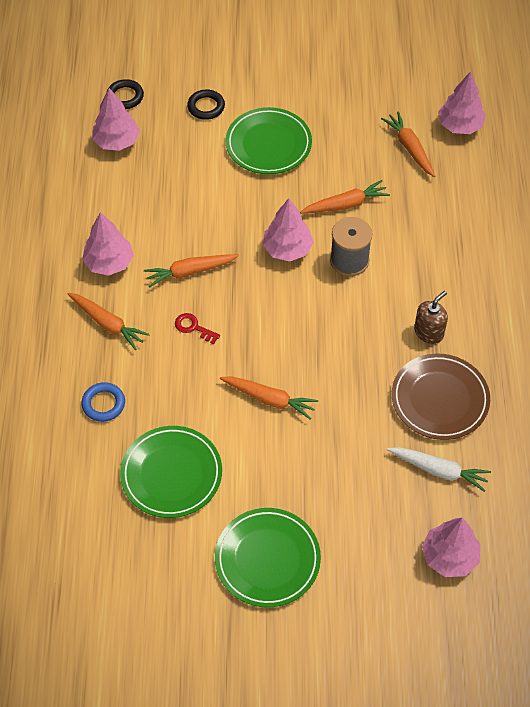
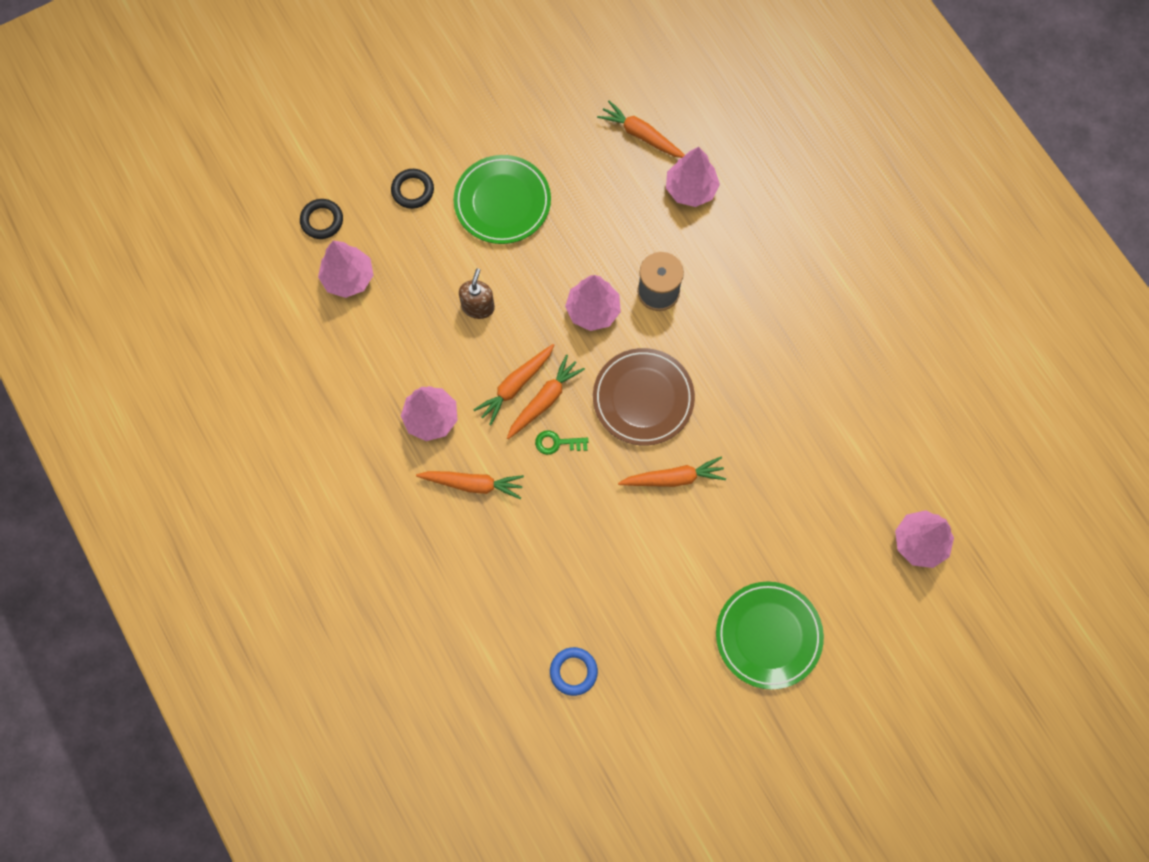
camera: 30 degrees left, 15 degrees up
(103, 404) = (524, 569): blue ring -> blue ring (573, 672)
(171, 474) = (632, 603): green plate -> none
(193, 327) = (557, 443): red key -> green key
(345, 204) = (618, 231): orange carrot -> orange carrot (544, 400)
(428, 332) = (775, 329): brown soap dispenser -> brown soap dispenser (478, 306)
(439, 399) = (824, 393): brown plate -> brown plate (643, 398)
(439, 470) = (864, 464): white carrot -> none
(460, 126) = (674, 85): pink tree -> pink tree (690, 189)

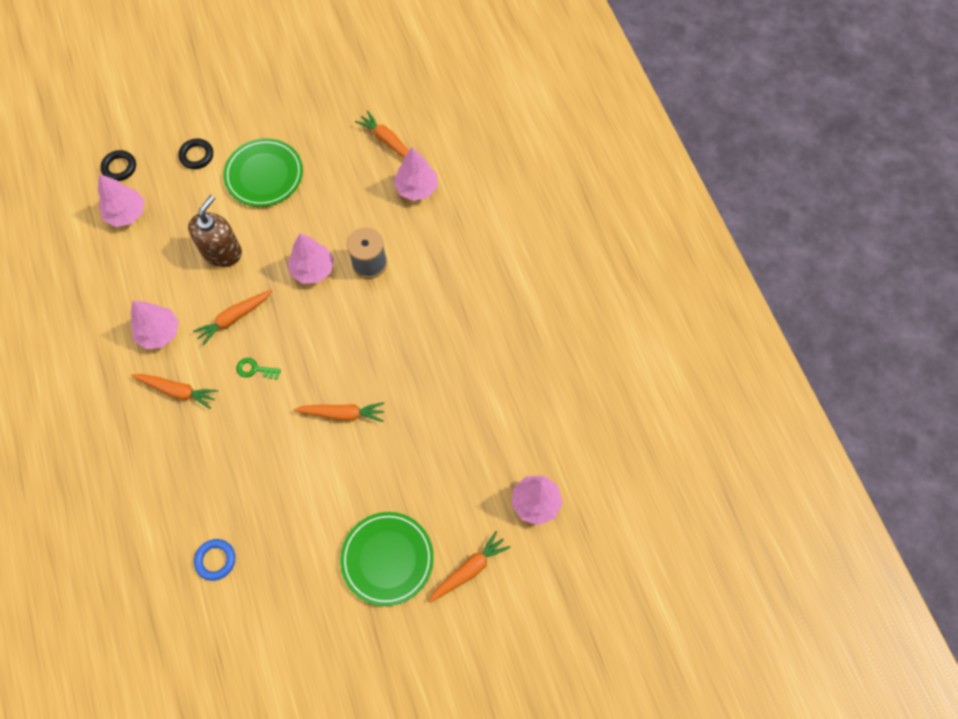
camera: 10 degrees right, 5 degrees down
(478, 306) = (222, 252): brown soap dispenser -> brown soap dispenser, size x1.56
(544, 400) = (254, 334): orange carrot -> orange carrot (469, 569)
(643, 398) = (334, 345): brown plate -> none

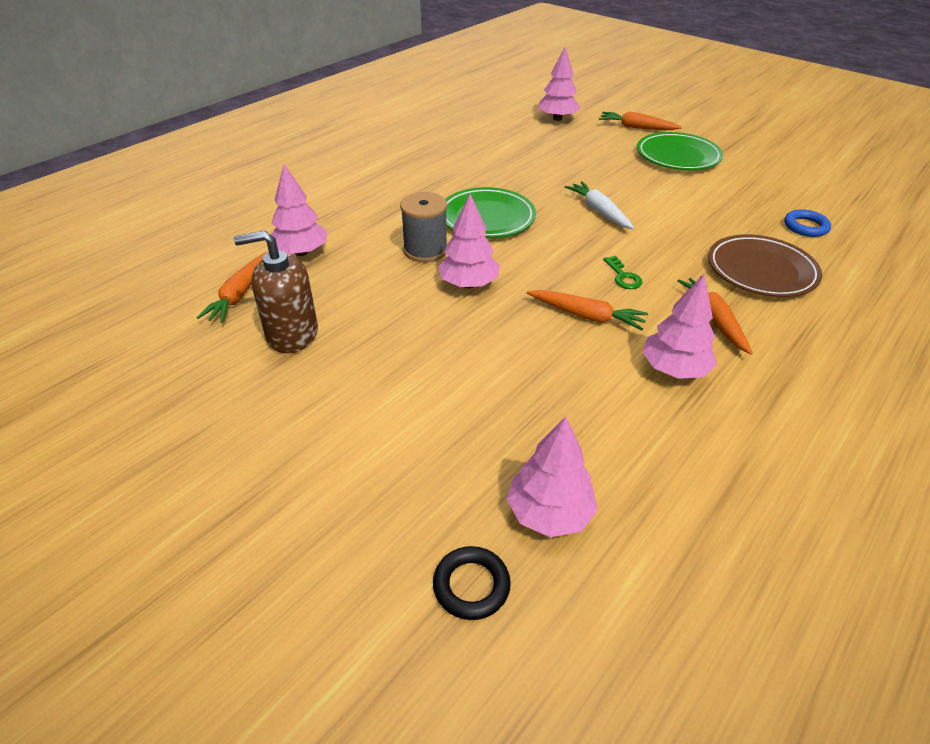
camera: 120 degrees left, 25 degrees down
(195, 468) = (761, 271): none -> brown plate
(196, 155) = (374, 480): black ring -> none
(222, 252) = (514, 367): brown soap dispenser -> brown soap dispenser (292, 334)
(264, 175) = (362, 382): green plate -> green plate (487, 218)
(342, 414) = (599, 211): orange carrot -> white carrot

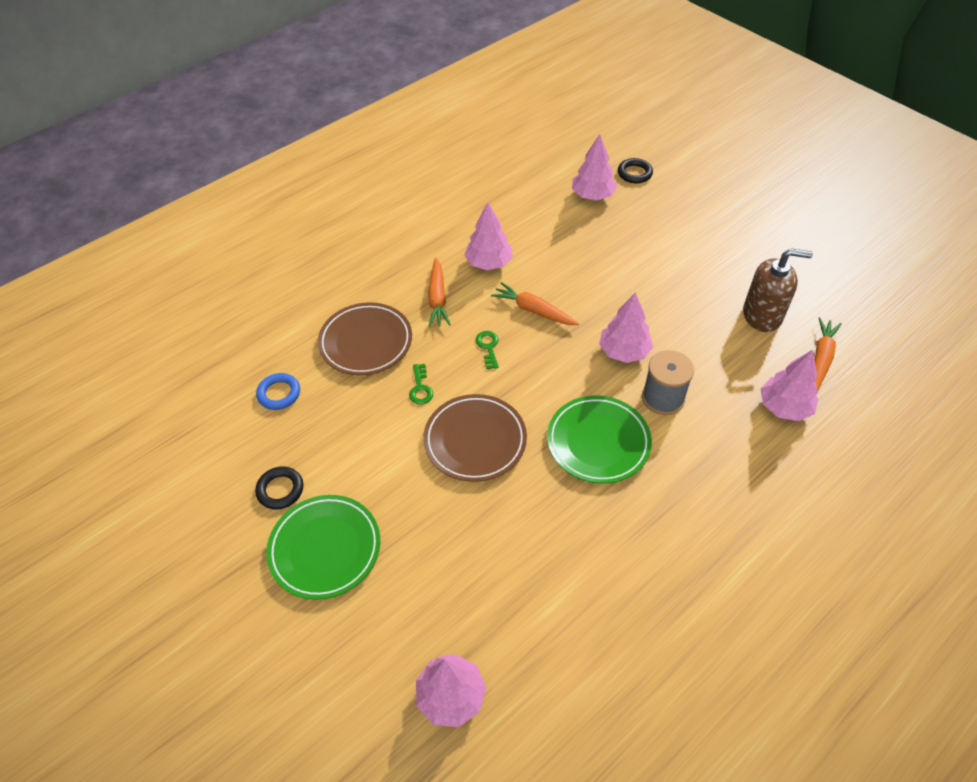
camera: 170 degrees left, 10 degrees up
(599, 211) = (475, 440): white carrot -> brown plate
(636, 128) = (338, 644): orange carrot -> none
(673, 240) = (420, 388): none -> green key
(739, 177) = (280, 490): none -> black ring

